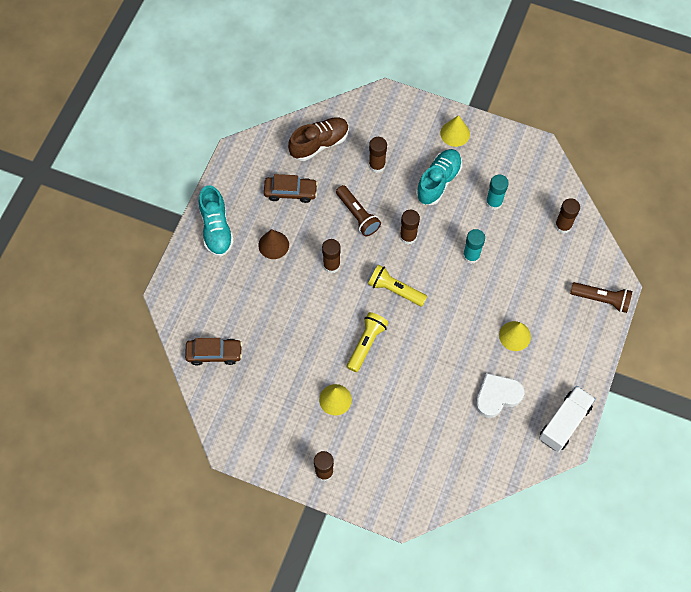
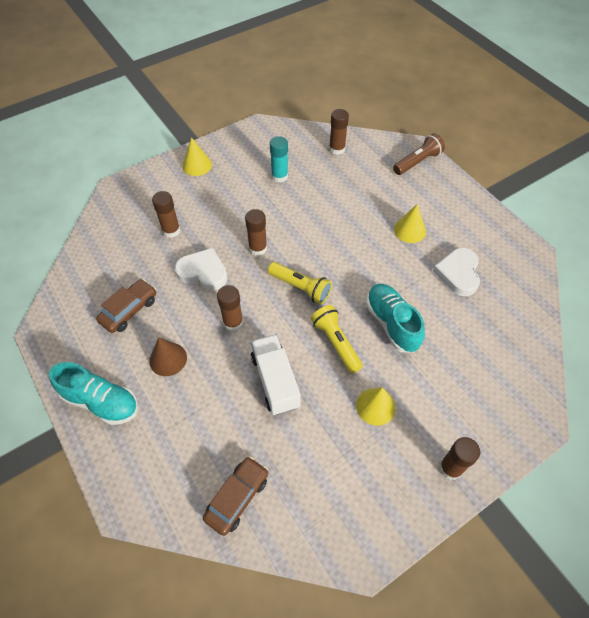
camera: 55 degrees left, 10 degrees down
(319, 144) = (107, 259): brown shoe -> none
(357, 215) = (203, 272): brown flashlight -> white heart
(395, 290) = (300, 287): yellow flashlight -> yellow flashlight turned 120 degrees counterclockwise
(438, 181) = (228, 199): turquoise shoe -> turquoise shoe (391, 323)
(471, 255) = (313, 217): turquoise glue stick -> none
(564, 423) = (512, 243): white truck -> white truck (275, 381)

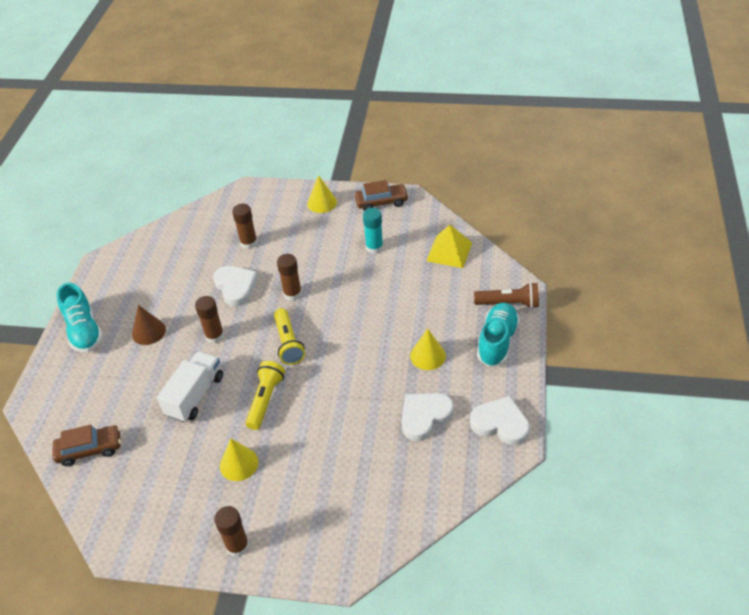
camera: 45 degrees right, 10 degrees down
(129, 310) = (162, 282): brown car -> brown car (381, 202)
(337, 149) = (449, 251): brown glue stick -> yellow pyramid
(391, 323) = (322, 416): turquoise shoe -> turquoise shoe (497, 342)
(507, 245) = (500, 424): none -> white heart

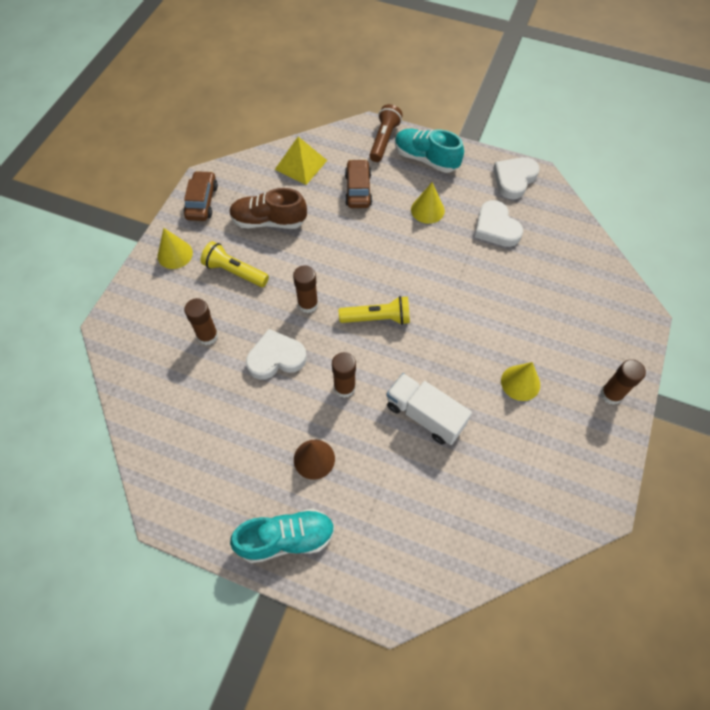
camera: 80 degrees left, 15 degrees up
(90, 449) = (475, 533): brown car -> brown car (358, 190)
(265, 400) = (447, 349): yellow flashlight -> yellow flashlight (235, 272)
(374, 247) = (269, 221): turquoise glue stick -> brown shoe

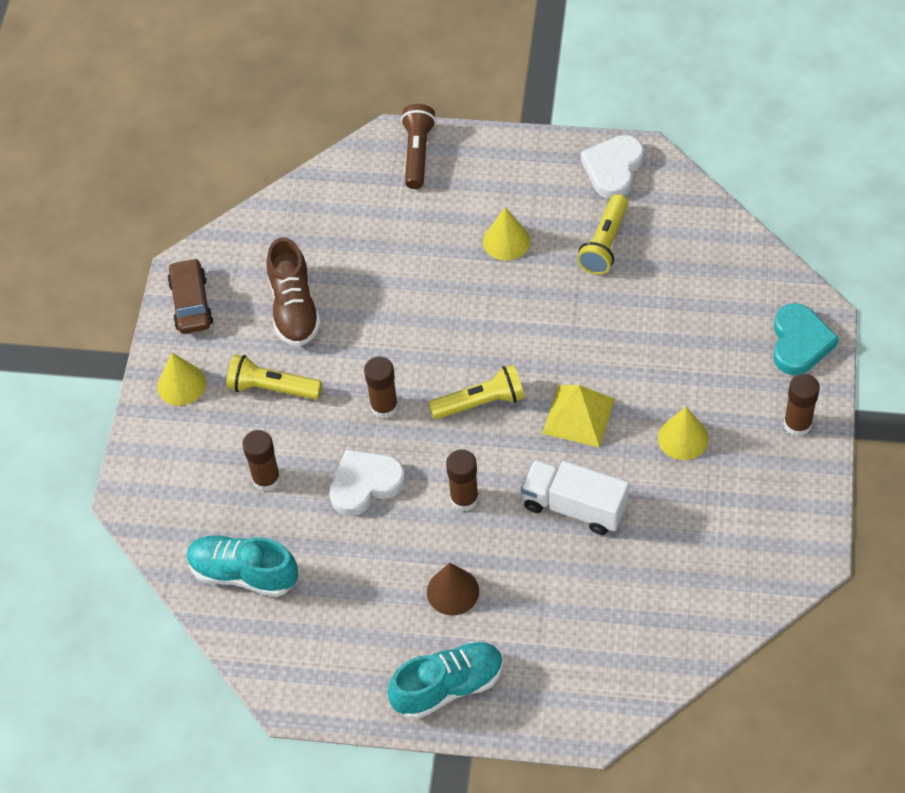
camera: 10 degrees left, 5 degrees down
(269, 221) = (294, 308): brown shoe -> brown shoe turned 90 degrees counterclockwise
(301, 164) = (311, 217): yellow pyramid -> yellow pyramid (578, 415)
(358, 190) = (403, 235): brown car -> none
(426, 159) = (484, 168): turquoise shoe -> turquoise shoe (243, 573)
(496, 227) = (605, 243): white heart -> yellow flashlight
(624, 332) = (799, 343): none -> turquoise heart

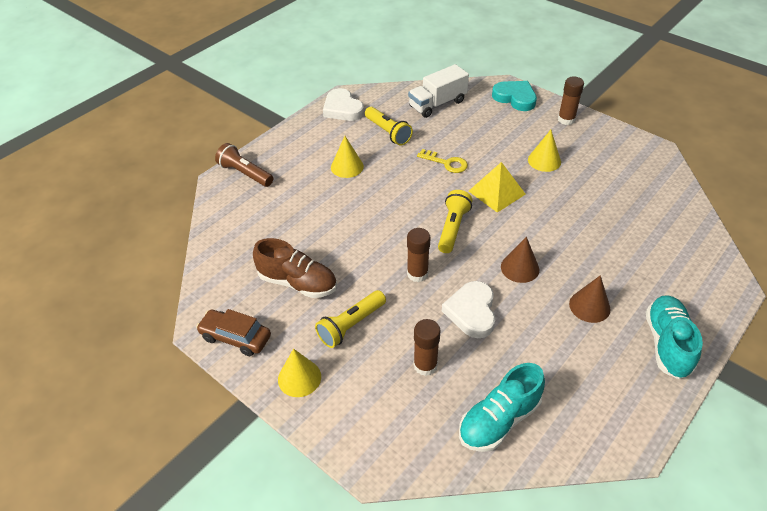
camera: 60 degrees left, 10 degrees down
(464, 498) = (520, 268): brown glue stick -> brown cone
(574, 507) = (561, 222): white truck -> white truck (437, 104)
(593, 336) = (446, 163): none -> yellow key

